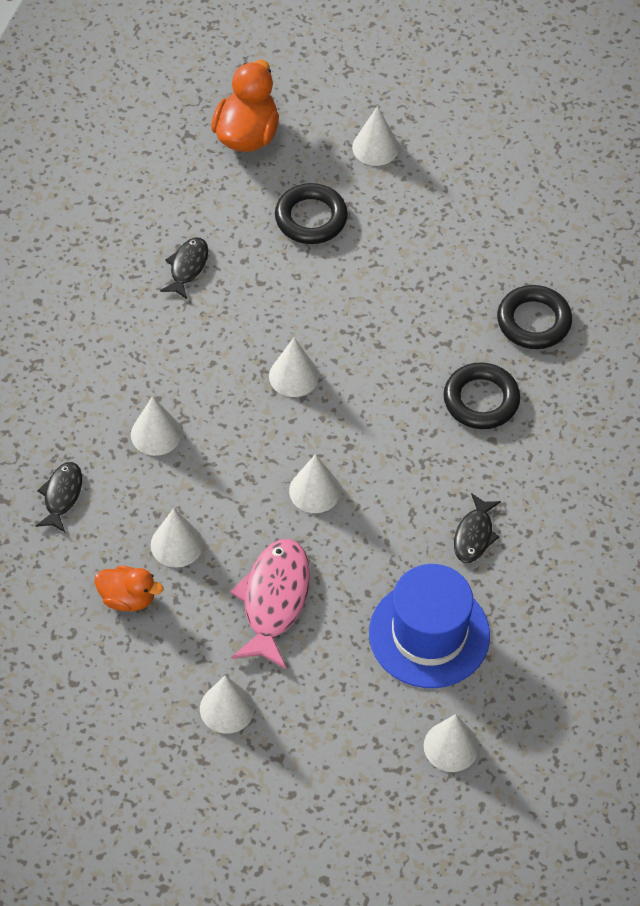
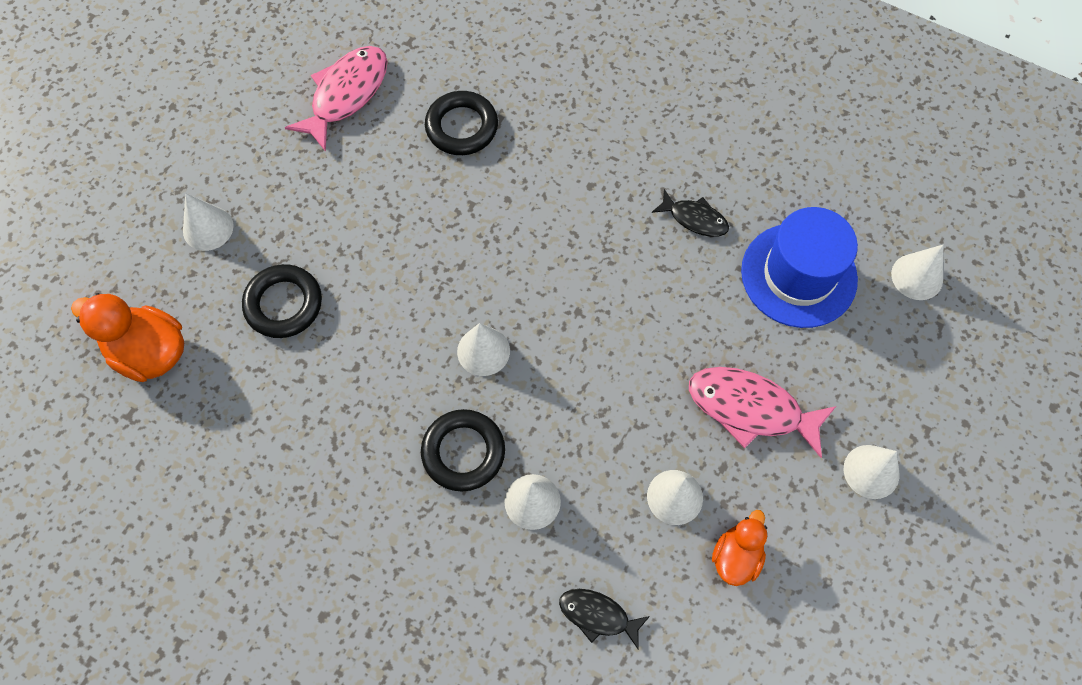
camera: 80 degrees left, 10 degrees up
(187, 267) = (316, 440): black fish -> none
(314, 491) = (626, 351): white cone -> none
(481, 400) = (544, 187): black ring -> black ring (463, 452)
(547, 221) = (346, 95): none -> pink fish

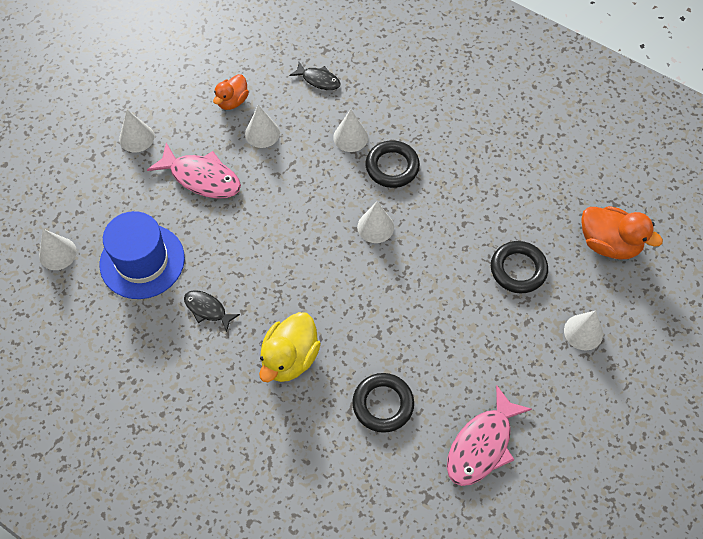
camera: 175 degrees left, 5 degrees down
(579, 169) = (290, 358): none -> yellow duck

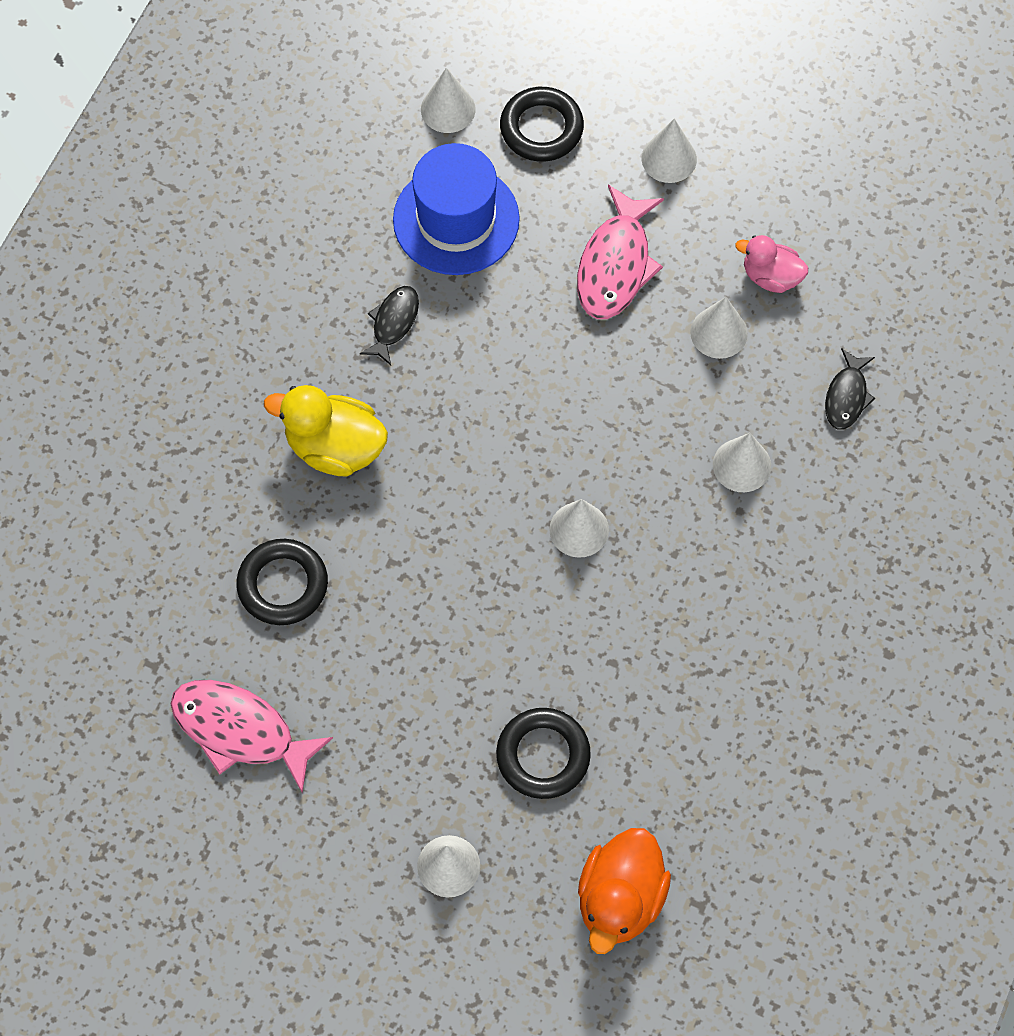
camera: 80 degrees right, 5 degrees up
(232, 101) = (771, 276): orange duck -> pink duck
(392, 167) = (697, 537): black ring -> black ring (541, 128)

